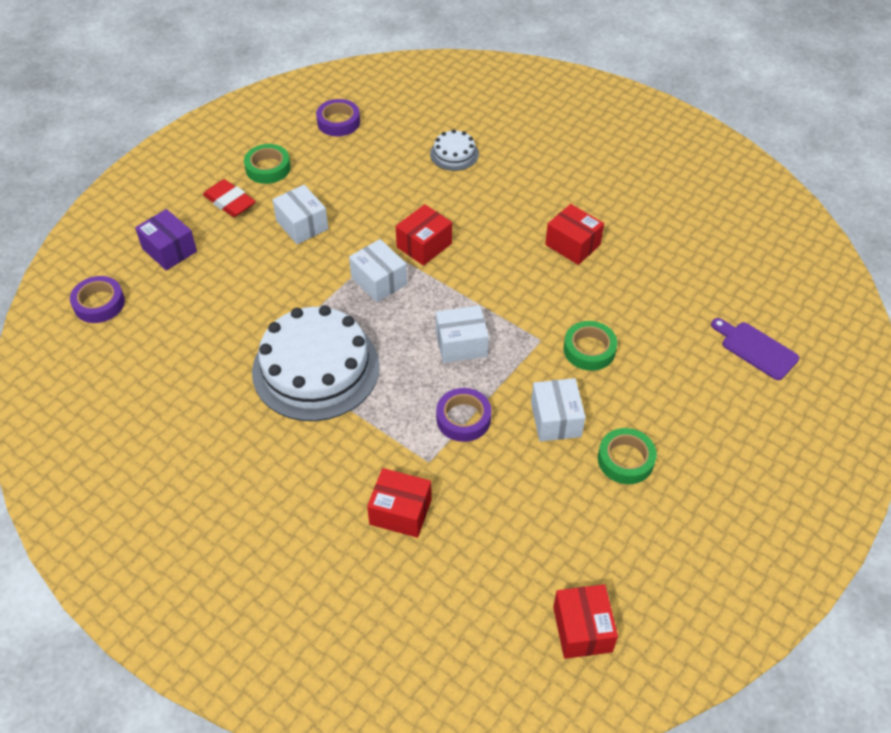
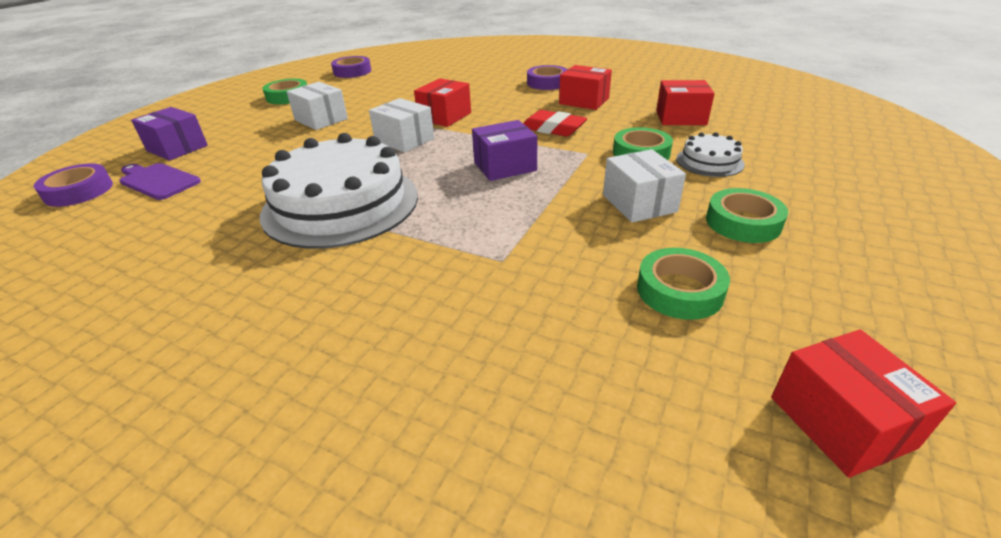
camera: 10 degrees left, 15 degrees down
(229, 202) = (248, 116): red eraser -> red eraser (553, 128)
(400, 512) = (479, 317): red box -> red box (680, 118)
(454, 154) = (457, 74): white cake -> white cake (709, 161)
(461, 344) = (505, 166): white box -> purple box
(463, 418) = (530, 218): purple tape -> purple tape (547, 83)
(542, 517) = (679, 290): none -> green tape
(756, 349) = (801, 132): purple cutting board -> purple cutting board (157, 181)

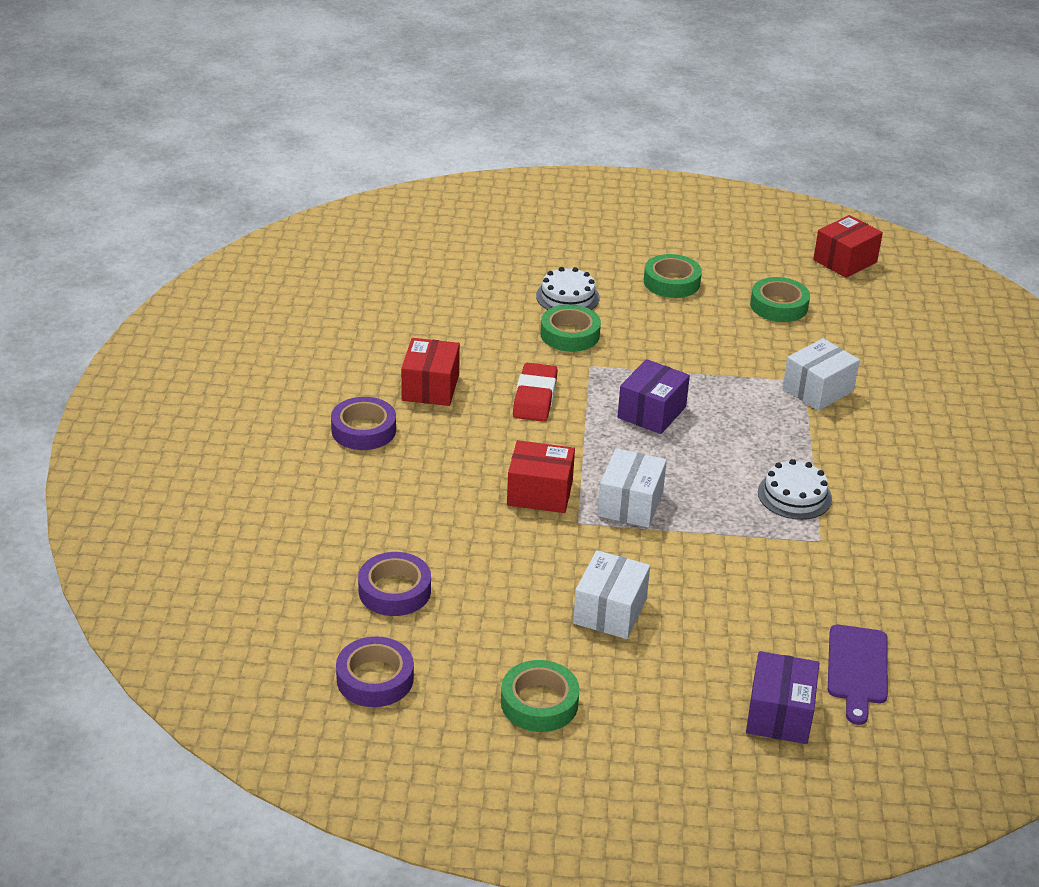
camera: 115 degrees left, 0 degrees up
(79, 191) = (926, 727): purple tape -> purple tape (394, 591)
(341, 204) = (794, 495): white cake -> white cake, size x0.46
(505, 166) = (651, 412): purple box -> purple box turned 75 degrees clockwise
(639, 203) = (673, 328): white box -> white box (818, 390)
(680, 118) = (458, 315): red box -> none

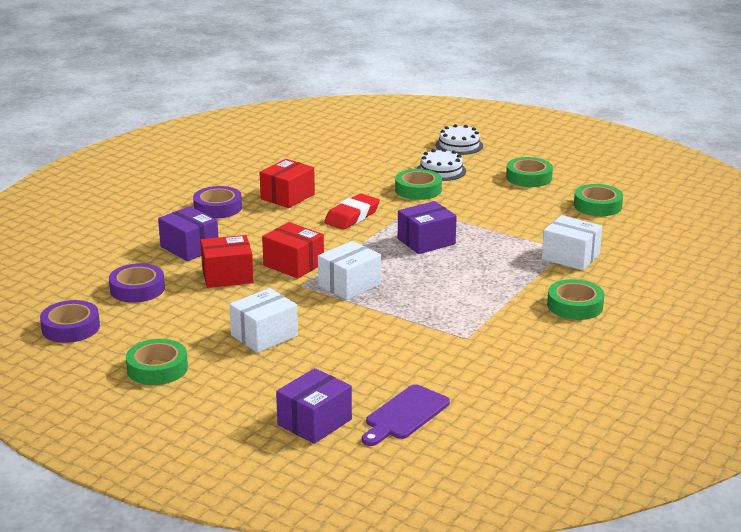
camera: 30 degrees right, 10 degrees down
(392, 505) = (189, 248): none -> purple box
(794, 495) = (478, 309): white cake -> white cake (459, 145)
(818, 390) = (570, 257): white box -> white box turned 45 degrees clockwise
(845, 261) = (684, 192): red box -> red box (227, 276)
(882, 459) = (575, 306): none -> green tape

